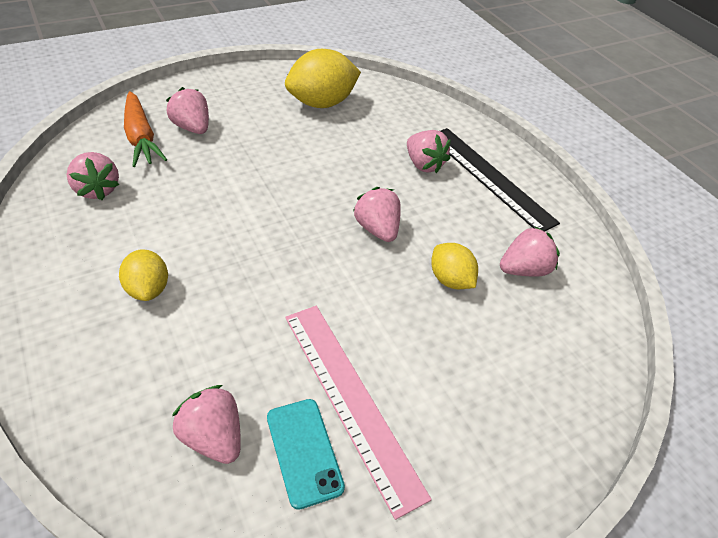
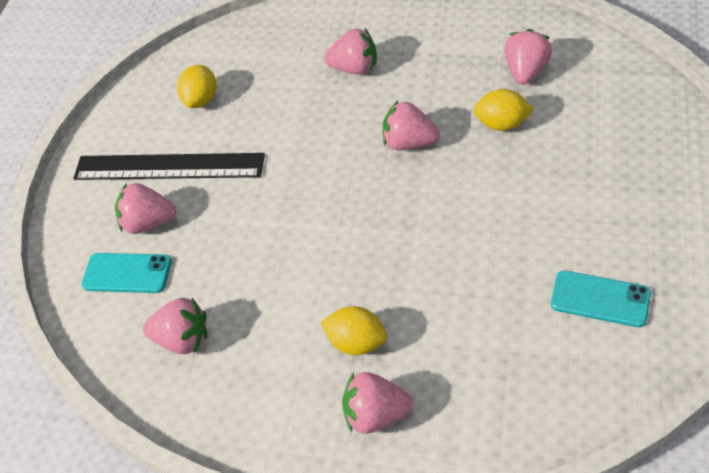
camera: 40 degrees left, 5 degrees up
(141, 137) = (127, 273): orange carrot -> turquoise phone
(213, 437) = (549, 353): pink strawberry -> pink strawberry (376, 414)
(322, 103) = (201, 100): yellow lemon -> yellow lemon, size x0.58
(350, 399) = (573, 248): pink ruler -> none
(489, 177) = (407, 32): black ruler -> black ruler (169, 167)

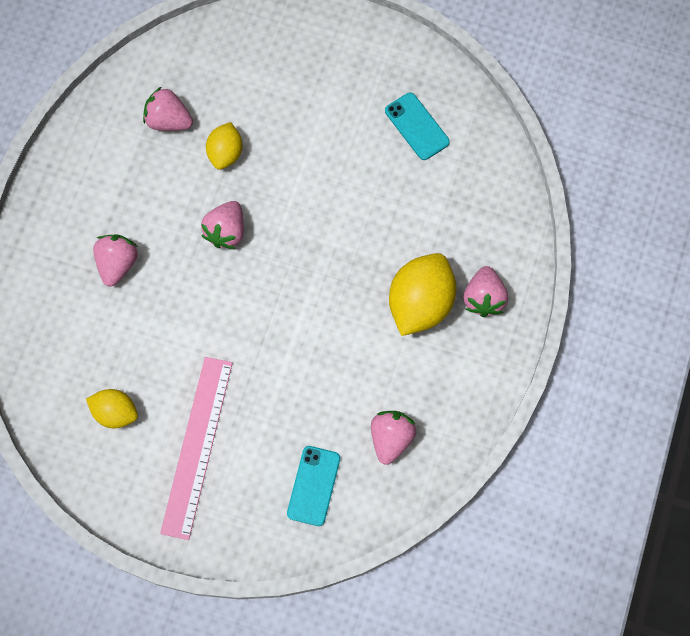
camera: 90 degrees left, 20 degrees up
(148, 223) = (260, 466): pink strawberry -> none
(169, 167) = (197, 446): black ruler -> pink ruler
(356, 342) = (420, 303): yellow lemon -> yellow lemon, size x1.72
(600, 299) = (416, 126): turquoise phone -> turquoise phone turned 60 degrees counterclockwise

